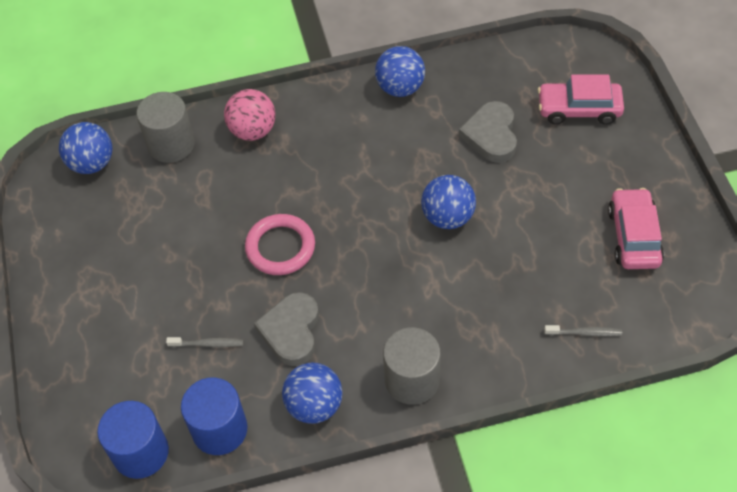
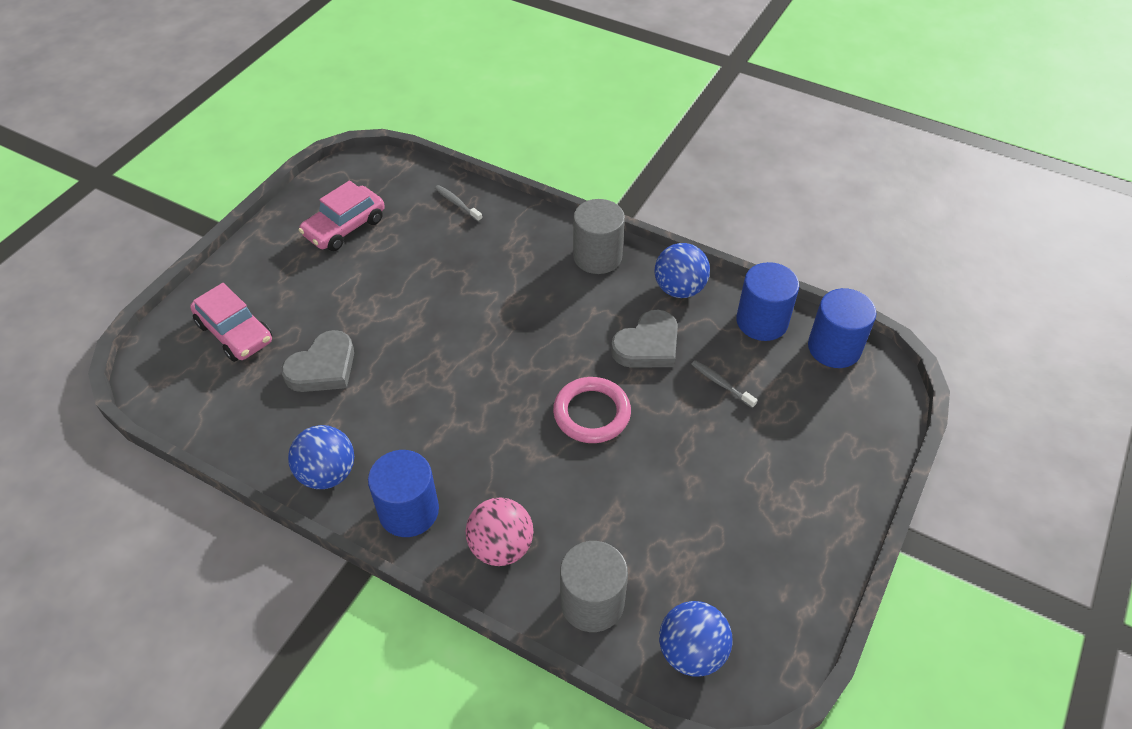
camera: 140 degrees left, 5 degrees down
(328, 107) = (409, 511): none -> blue cylinder
(448, 217) = (441, 334): blue ball -> none

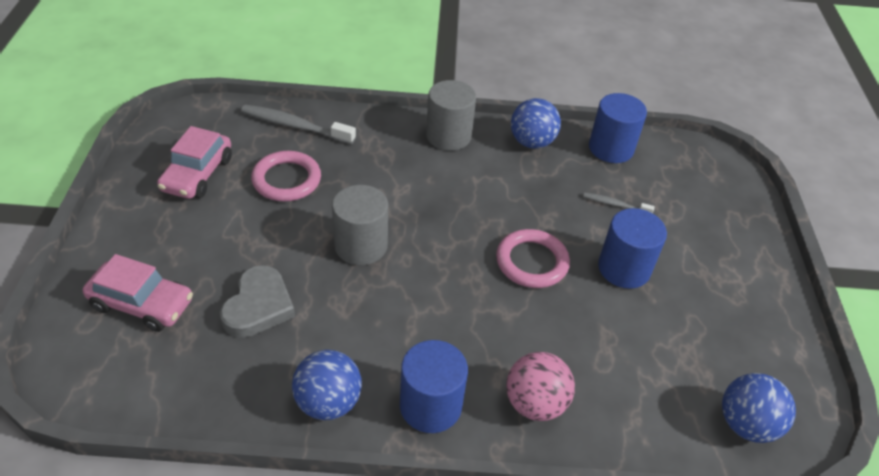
camera: 30 degrees left, 5 degrees down
(417, 256) = (286, 180): none -> pink ring
(457, 203) = (295, 126): grey toothbrush -> grey toothbrush, size x1.86
(592, 602) = (642, 418): grey cylinder -> grey cylinder (361, 246)
(647, 345) = (538, 193): grey heart -> none
(834, 348) = (675, 152): blue cylinder -> blue cylinder (624, 268)

